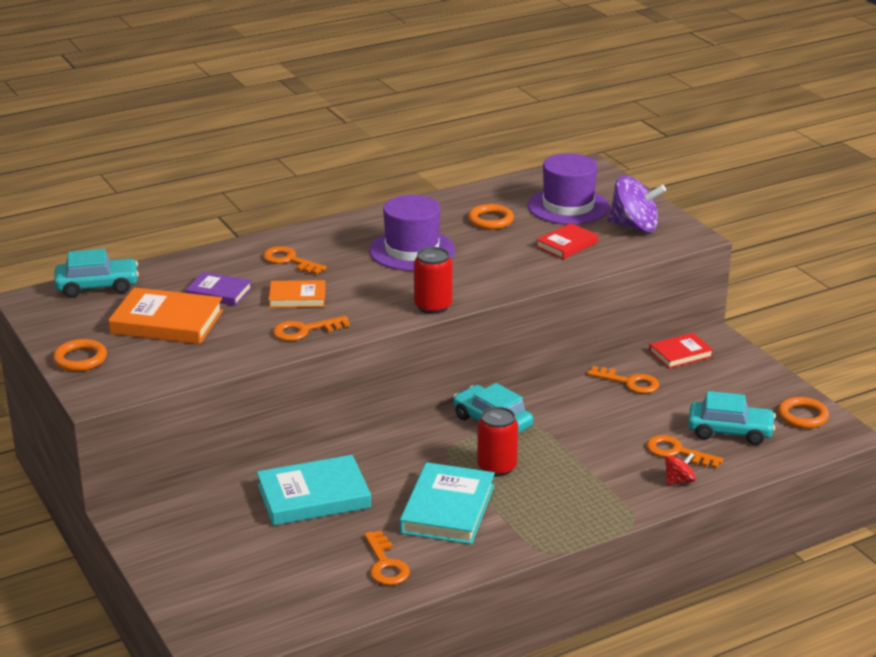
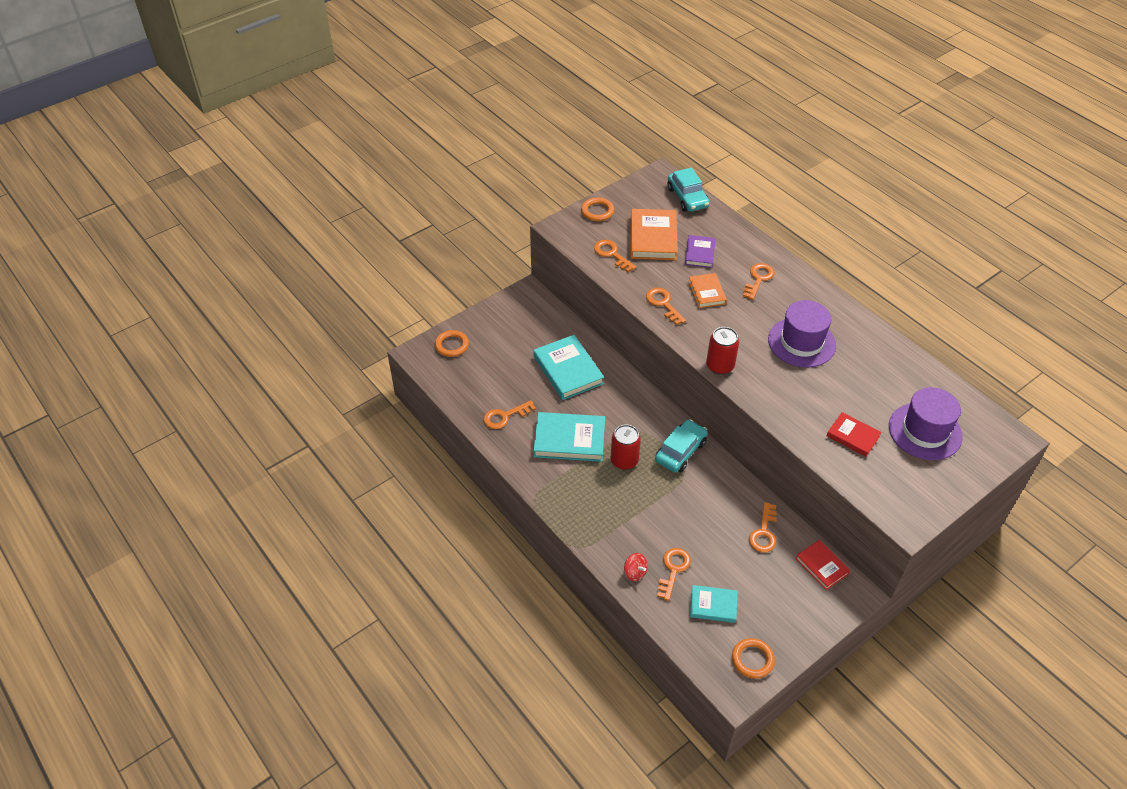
camera: 80 degrees right, 20 degrees up
(183, 358) = (612, 254): none -> orange key
(490, 220) = (874, 383): orange ring -> orange ring (452, 345)
(634, 227) = (907, 481): purple spinning top -> none
(730, 431) = (713, 605): turquoise car -> turquoise book

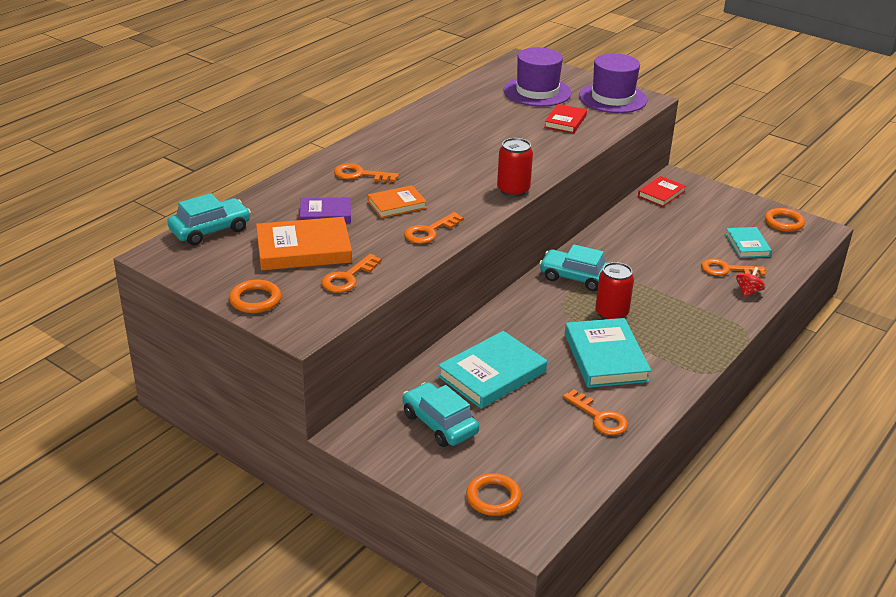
camera: 105 degrees left, 15 degrees down
(526, 334) = (439, 423): none -> turquoise car
(764, 532) = (645, 223): orange key -> none
(801, 342) = (452, 148): purple hat -> purple hat (612, 98)

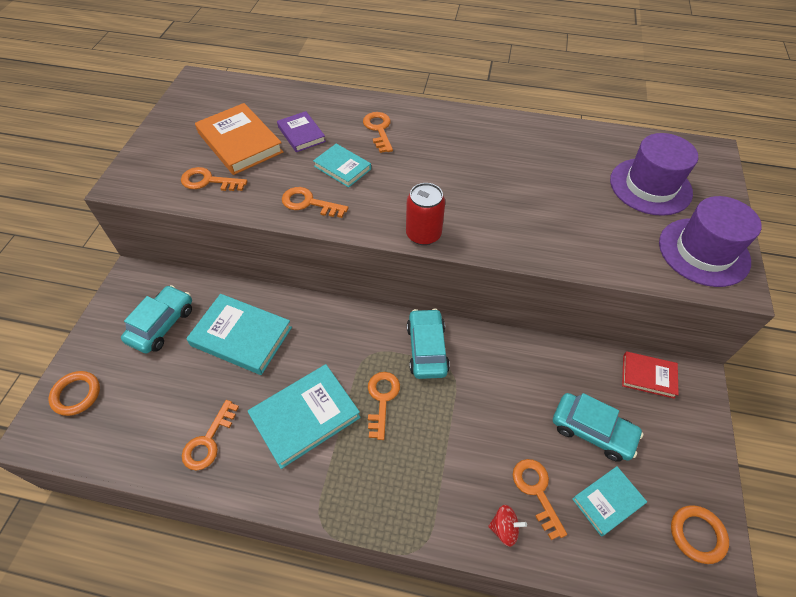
camera: 65 degrees right, 20 degrees up
(210, 230) = (243, 89): turquoise car -> turquoise car (592, 431)
(255, 300) = (156, 146): orange ring -> none
(396, 205) = (342, 168): orange book -> turquoise book
(565, 121) = (605, 229): red book -> none
(611, 313) = (382, 399): red can -> orange key

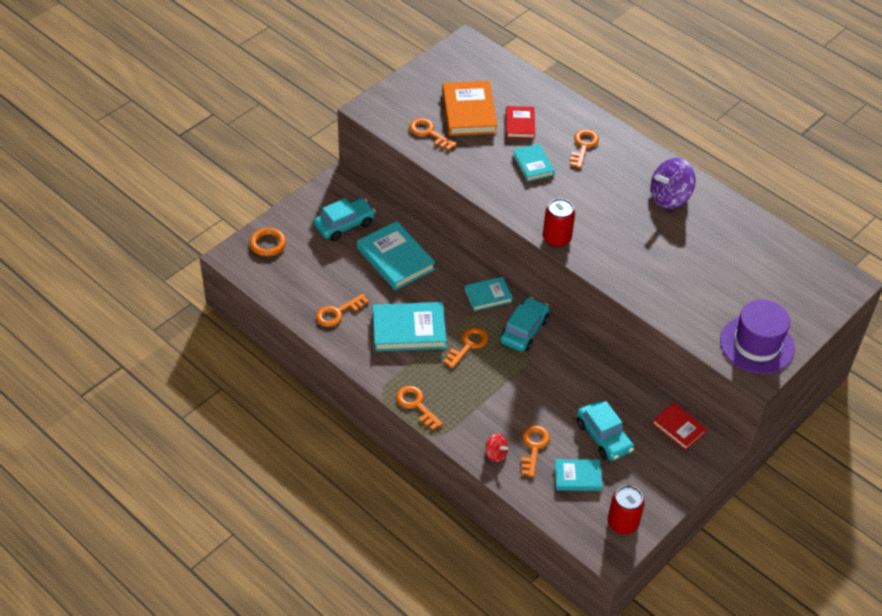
camera: 30 degrees right, 5 degrees down
(301, 134) = (520, 124): purple book -> red book
(309, 203) = (490, 180): orange key -> orange key (416, 405)
(365, 329) = (488, 296): none -> turquoise book
(496, 143) = (669, 198): none -> purple spinning top
(650, 186) = (765, 284): purple hat -> none
(697, 535) = (622, 523): orange ring -> red can

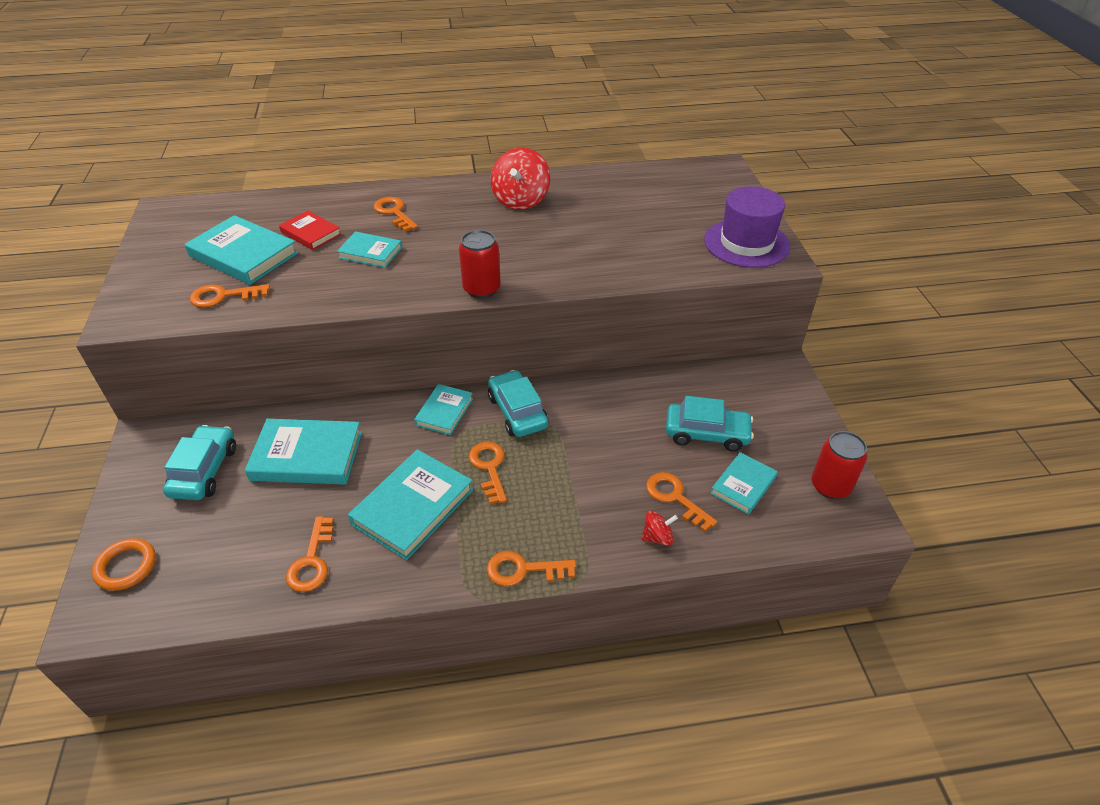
camera: 50 degrees left, 5 degrees down
(469, 112) = (243, 255): orange book -> turquoise book
(669, 198) = (521, 200): purple spinning top -> red spinning top
(679, 428) = (739, 376): red book -> none

